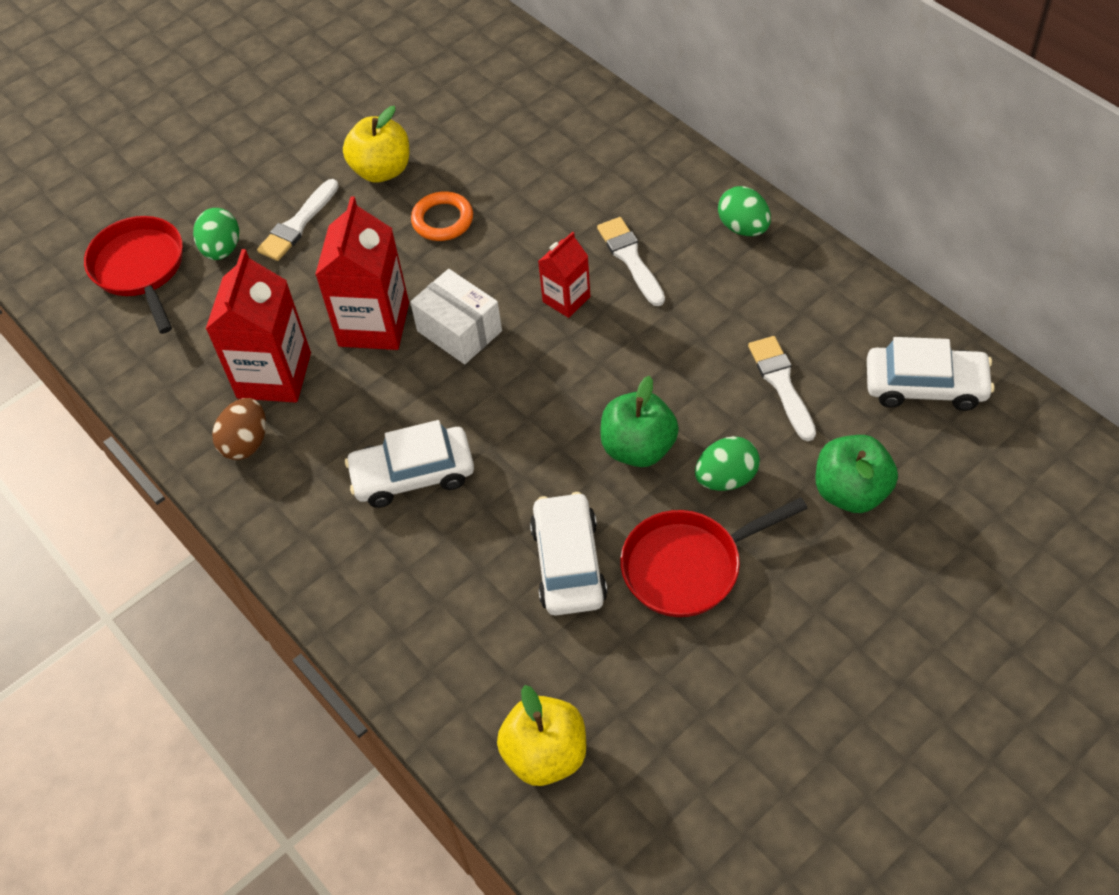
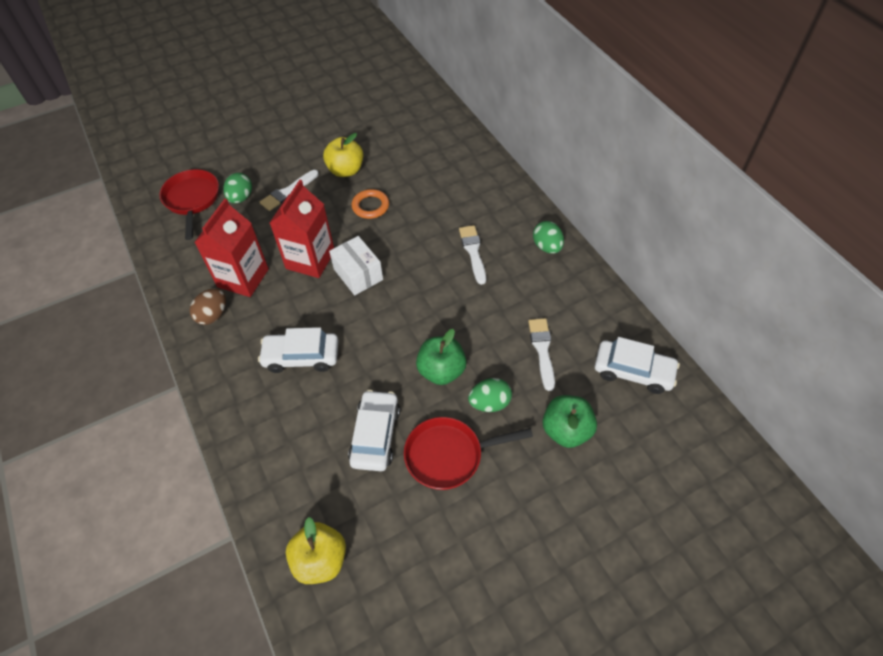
camera: 10 degrees right, 0 degrees up
(566, 299) = (427, 268): red carton -> none

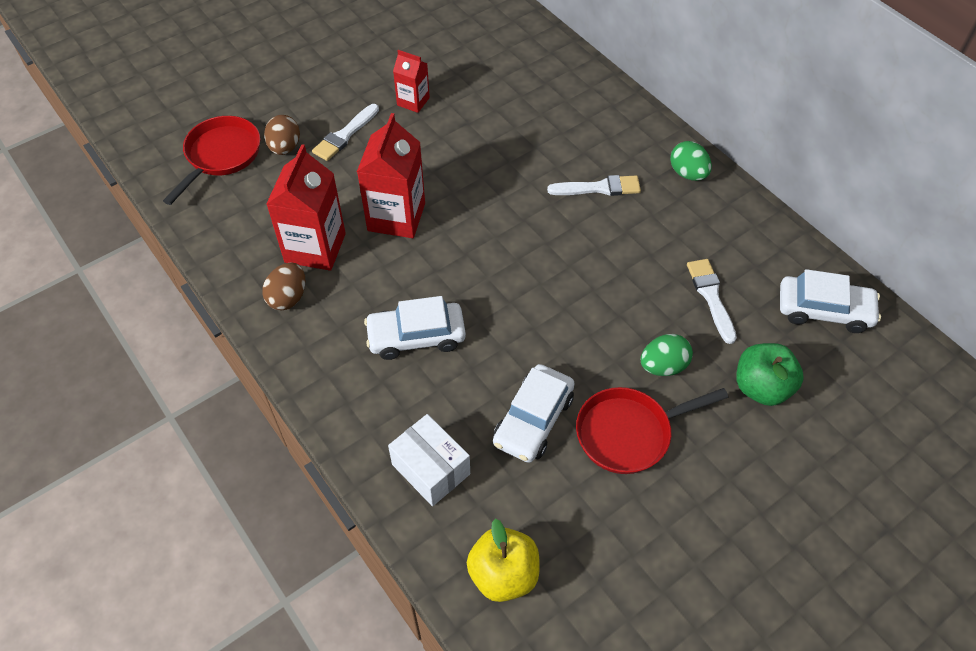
camera: 10 degrees left, 0 degrees up
(192, 200) = (221, 156): red pan -> red pan turned 45 degrees clockwise
(241, 198) = (285, 147): green egg -> brown egg
(346, 170) = (413, 101): yellow apple -> red carton
(358, 274) = (462, 229): white box -> white box (430, 469)
(370, 206) = (456, 143): orange ring -> none
(375, 435) = (533, 420): white car -> white car turned 150 degrees counterclockwise
(441, 371) = (595, 334): green apple -> none
(473, 252) = (599, 188): white brush -> white brush turned 105 degrees clockwise

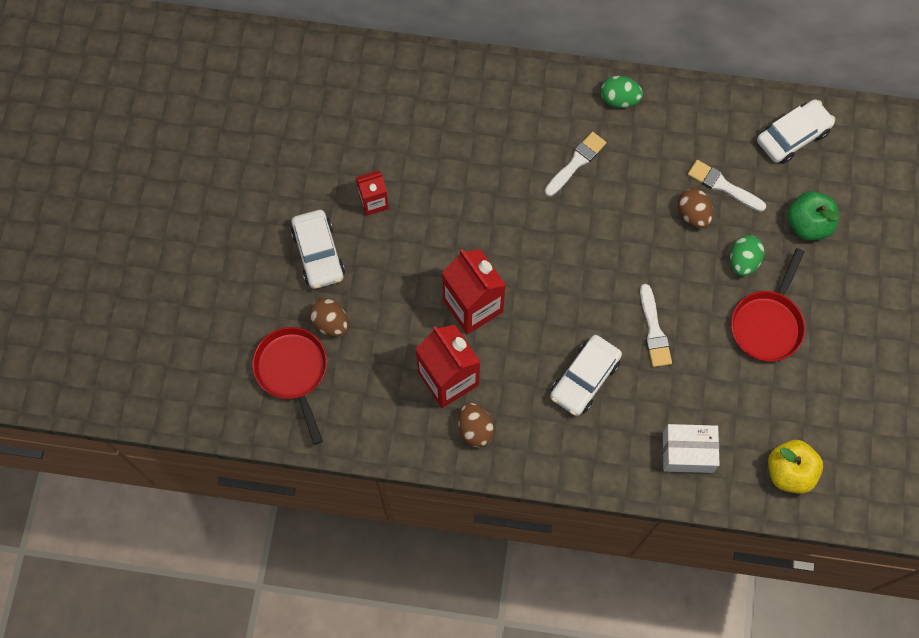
camera: 45 degrees left, 15 degrees up
(345, 135) = (360, 274): white brush -> white brush (654, 330)
(533, 420) = (709, 367): white car -> white car (318, 254)
(657, 296) = (693, 214): none -> brown egg

